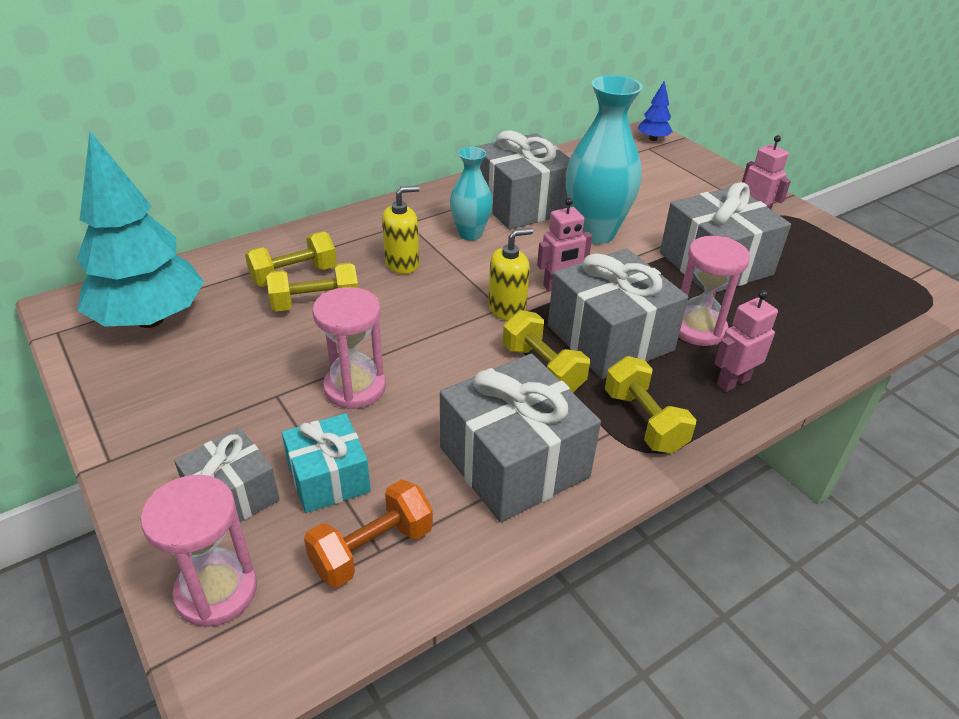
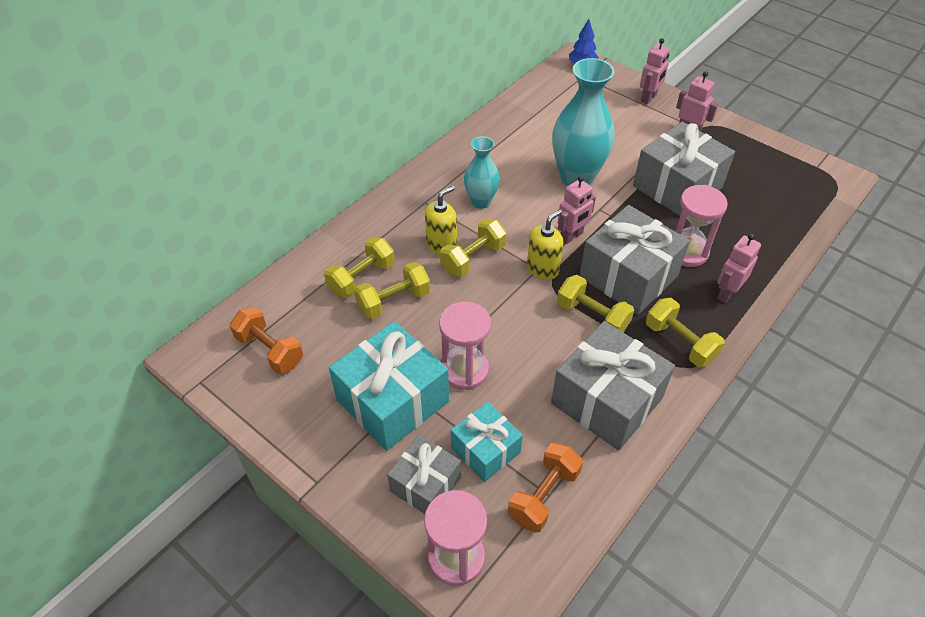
camera: 15 degrees left, 10 degrees up
(150, 319) = (270, 350): turquoise tree -> orange dumbbell
(251, 399) = (392, 401): none -> turquoise gift
(430, 283) = (473, 258): none -> yellow dumbbell
(521, 204) = (507, 161): grey gift -> none
(718, 179) = (649, 98): none -> pink robot

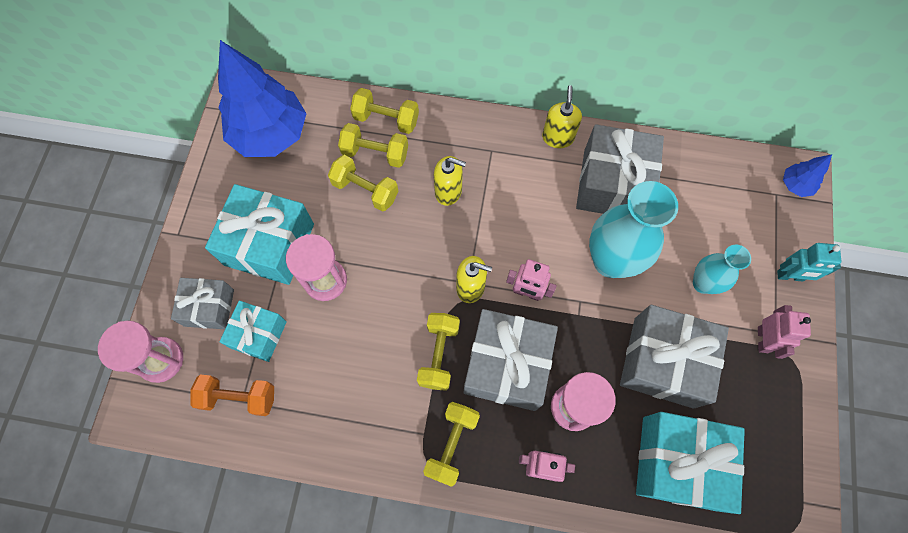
camera: 60 degrees right, 20 degrees up
(270, 350) = (270, 134): orange dumbbell -> blue tree
(446, 159) = (558, 137): none -> yellow soap dispenser
(473, 258) = (448, 224): yellow dumbbell -> yellow dumbbell (386, 119)
(481, 202) = (521, 195): turquoise vase -> turquoise vase (703, 283)
(606, 400) = (353, 406): grey gift -> grey gift (612, 184)
(649, 98) = (790, 276): pink robot -> turquoise robot
(760, 214) = (678, 463): none -> turquoise gift

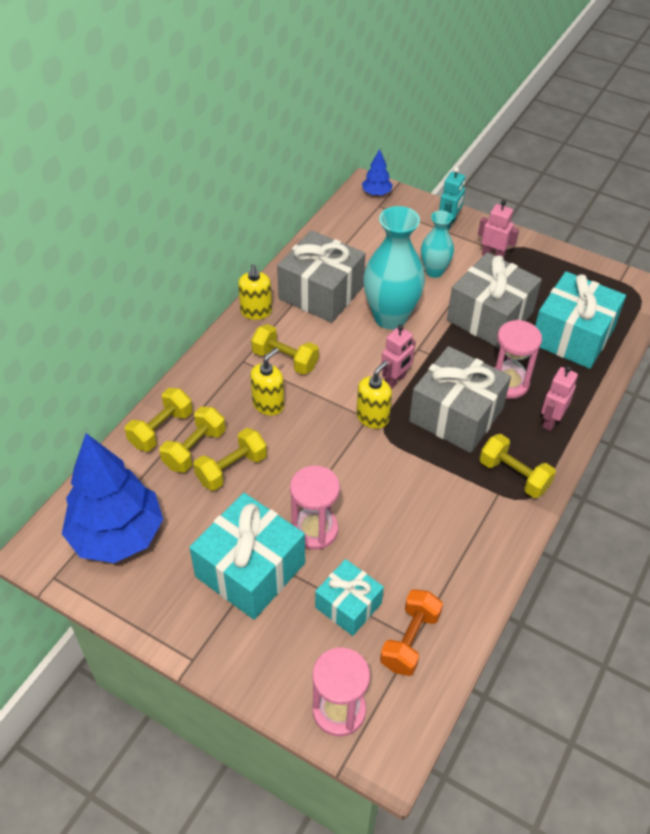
camera: 70 degrees left, 20 degrees down
(209, 308) = (297, 646): grey gift -> none
(439, 354) = (427, 460): yellow dumbbell -> yellow dumbbell (285, 360)
(558, 137) = (256, 312): yellow soap dispenser -> yellow soap dispenser turned 120 degrees counterclockwise

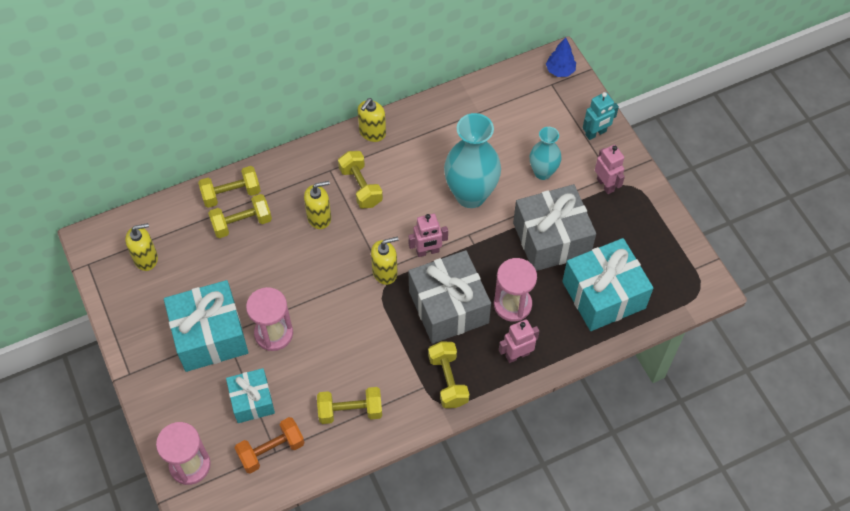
camera: 35 degrees right, 10 degrees up
(117, 536) = (146, 258): blue tree -> yellow soap dispenser
(231, 469) = (255, 253): yellow dumbbell -> yellow dumbbell (350, 411)
(321, 293) = (435, 142): grey gift -> none

